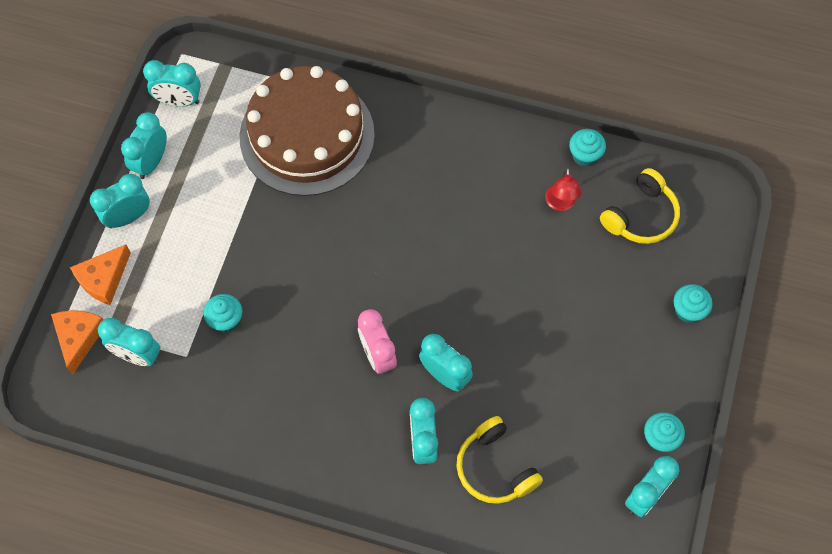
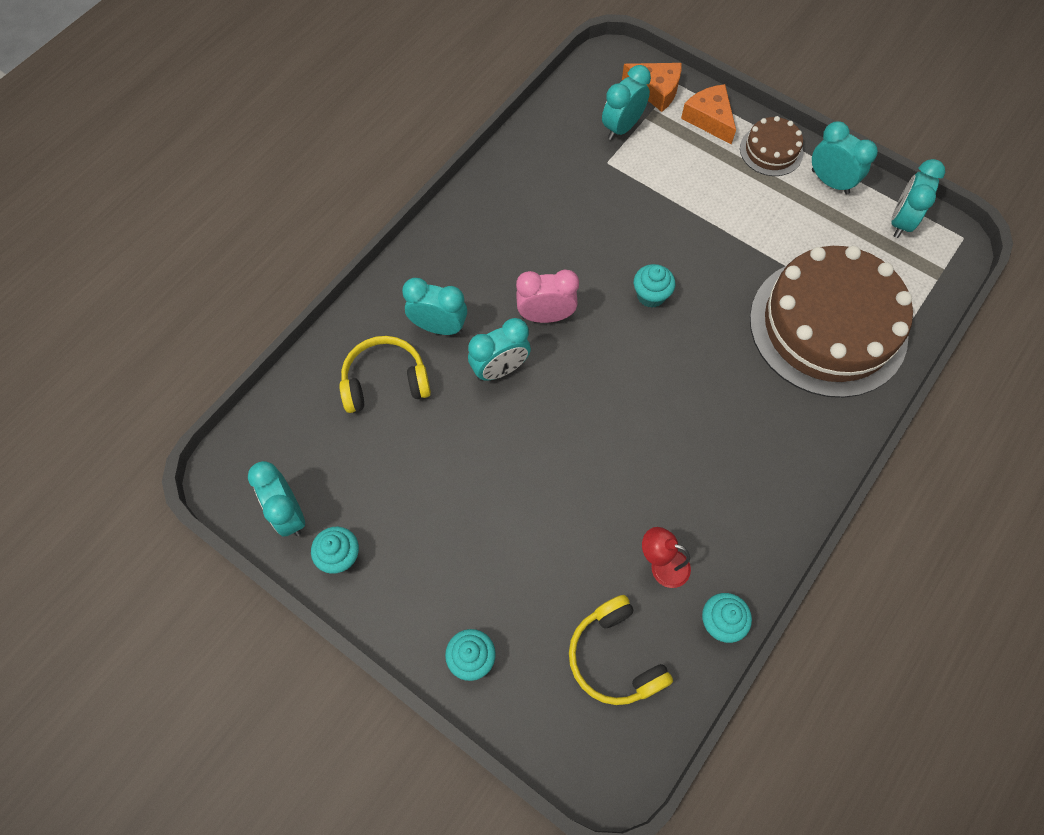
camera: 110 degrees right, 0 degrees up
(128, 217) = (771, 150): turquoise clock -> brown cake
(226, 320) = (632, 201): turquoise cupcake -> turquoise cupcake (651, 295)

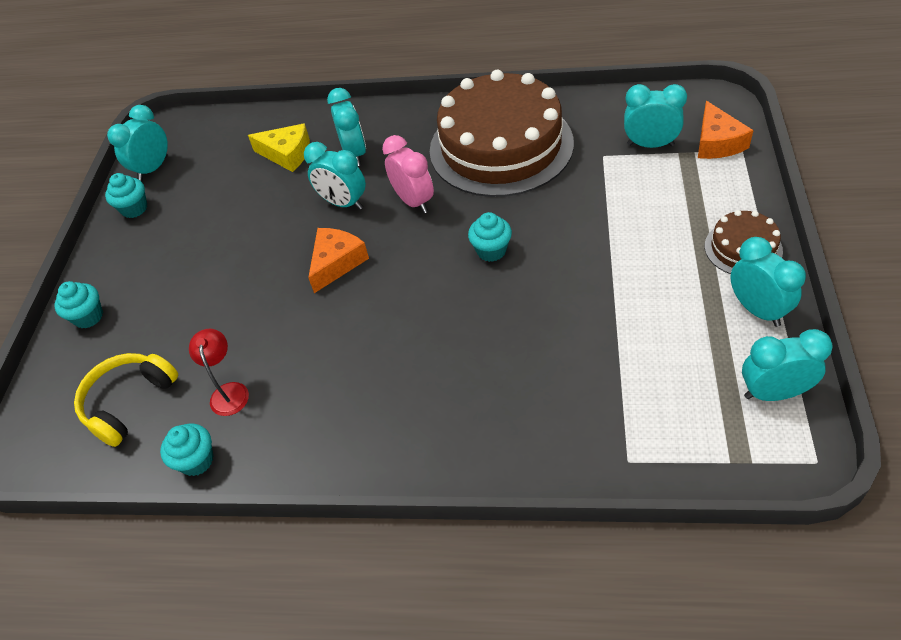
camera: 65 degrees right, 15 degrees down
(385, 381) = (287, 154): yellow headphones -> yellow cheese
(709, 119) = (728, 190): orange cheese -> orange cheese (336, 263)
(828, 326) = (575, 392): brown cake -> brown cake (501, 146)
(830, 182) = (757, 310): turquoise clock -> turquoise clock turned 45 degrees counterclockwise

